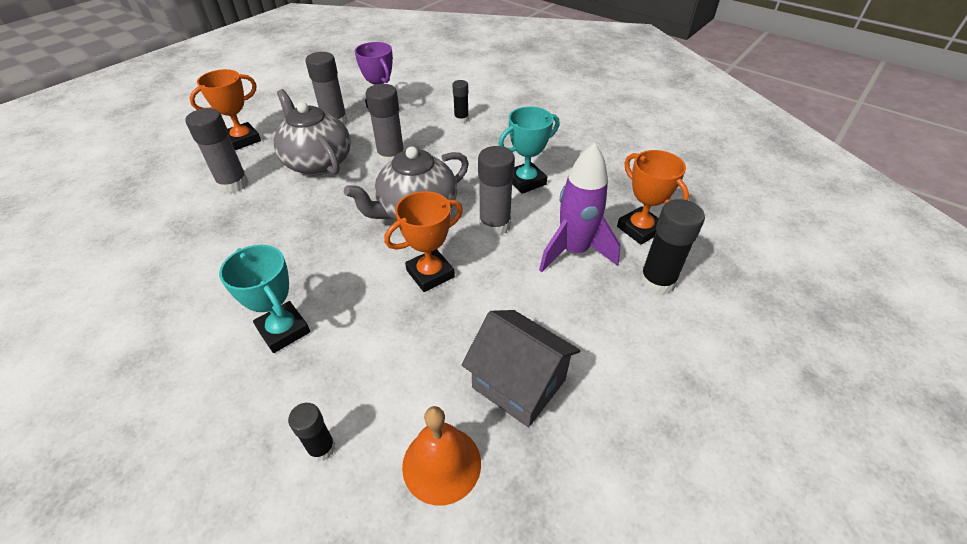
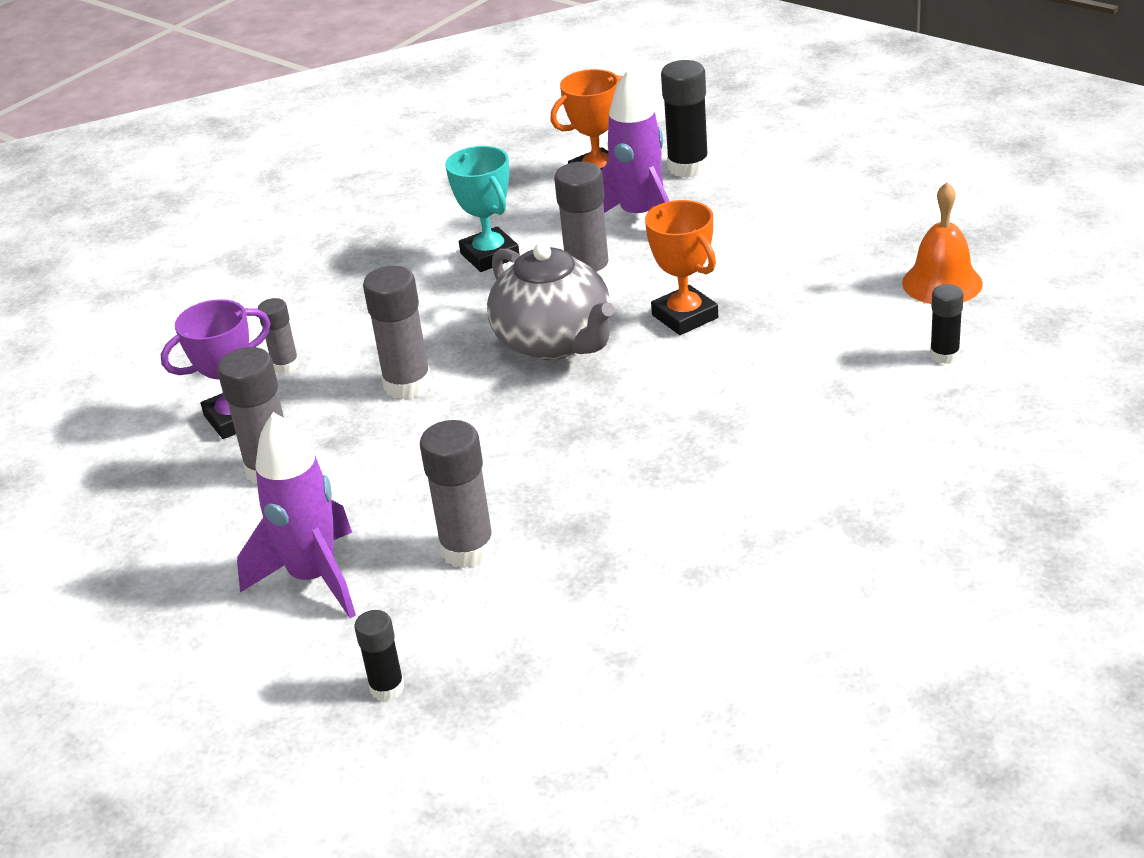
camera: 85 degrees left, 10 degrees down
(243, 140) = (314, 578): orange trophy -> purple rocket
(283, 330) = (794, 415): turquoise trophy -> none
(317, 162) = (410, 463): grey teapot -> none
(424, 118) = (285, 365): none -> grey glue stick
(461, 119) = (299, 325): black glue stick -> black glue stick (387, 688)
(518, 383) = (842, 246): grey house -> none

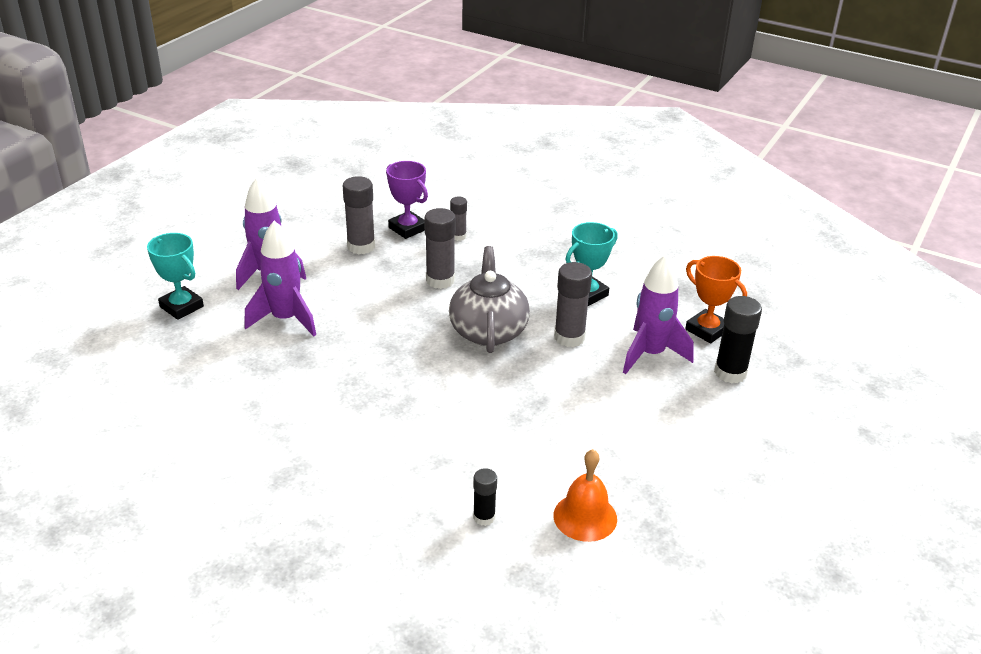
camera: 75 degrees right, 0 degrees up
(387, 688) = (181, 307): black glue stick -> turquoise trophy
(467, 549) = (285, 319): grey glue stick -> purple rocket
(555, 342) = (488, 331): grey teapot -> grey teapot turned 135 degrees clockwise
(685, 316) = (523, 384): orange trophy -> none

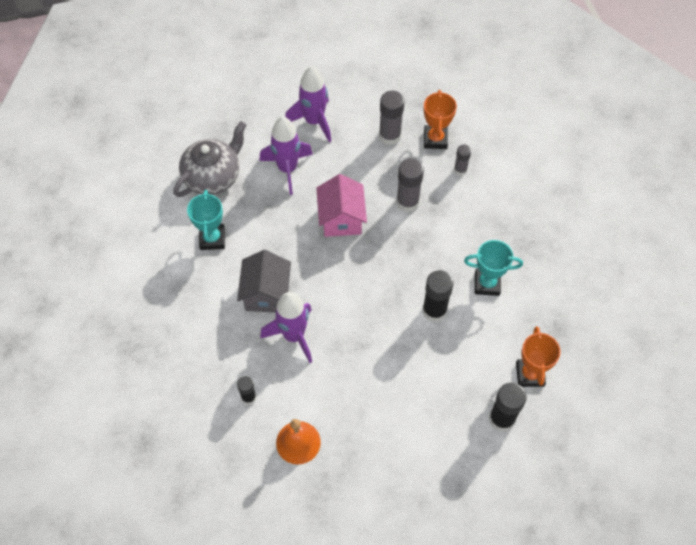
camera: 45 degrees right, 25 degrees up
(181, 307) = (243, 116): turquoise trophy -> turquoise trophy (212, 239)
(390, 423) = (266, 294): none -> grey house
(392, 325) = (341, 219): none -> pink house
(407, 228) = (435, 139): purple trophy -> orange trophy
(488, 331) = (391, 267): grey teapot -> grey teapot (213, 177)
(569, 337) = (434, 310): grey glue stick -> black glue stick
(650, 354) = (469, 364): purple rocket -> purple rocket (293, 336)

